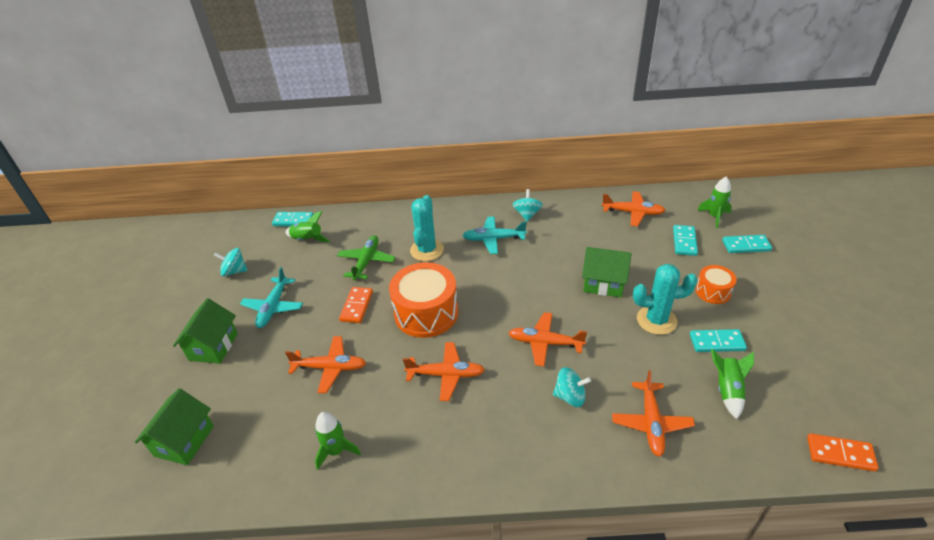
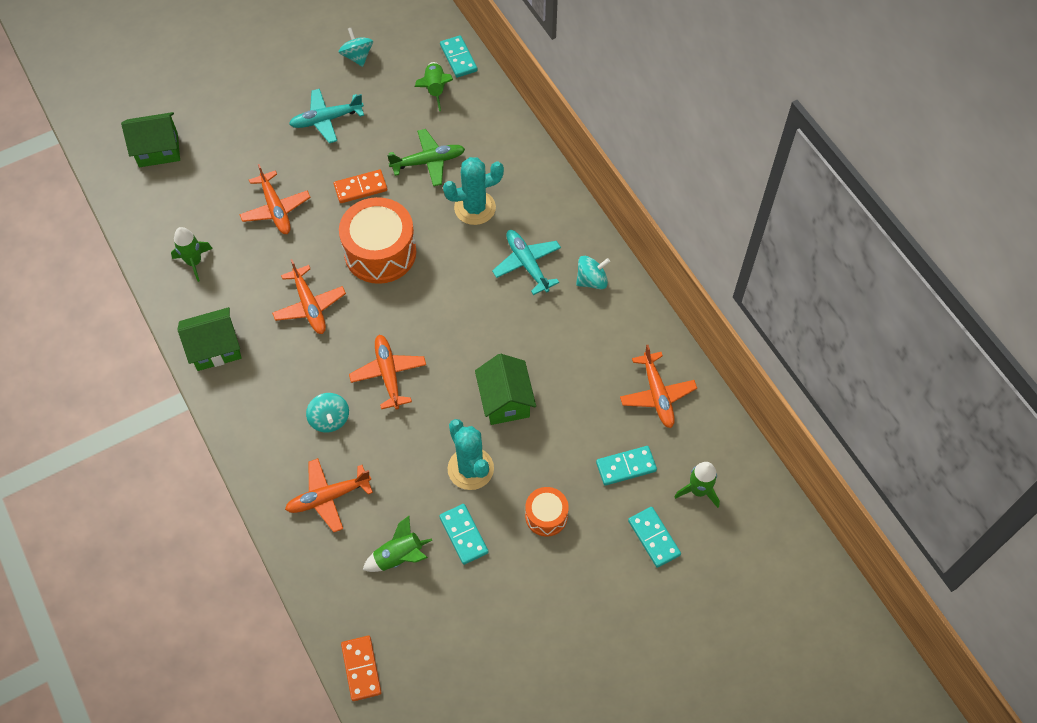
camera: 60 degrees right, 20 degrees up
(213, 347) = (258, 104): green house -> green house (215, 348)

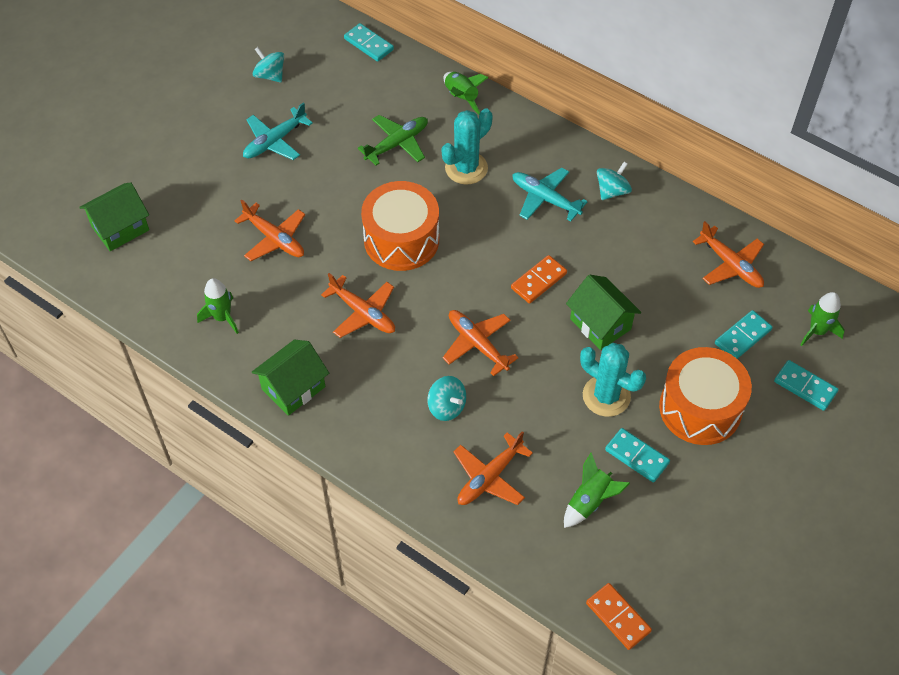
camera: 25 degrees left, 5 degrees down
(360, 188) = (346, 190): orange domino -> orange domino (539, 281)
(435, 89) = (363, 79): green rocket -> green rocket (461, 97)
(546, 516) = (700, 408): orange drum -> orange drum, size x1.89

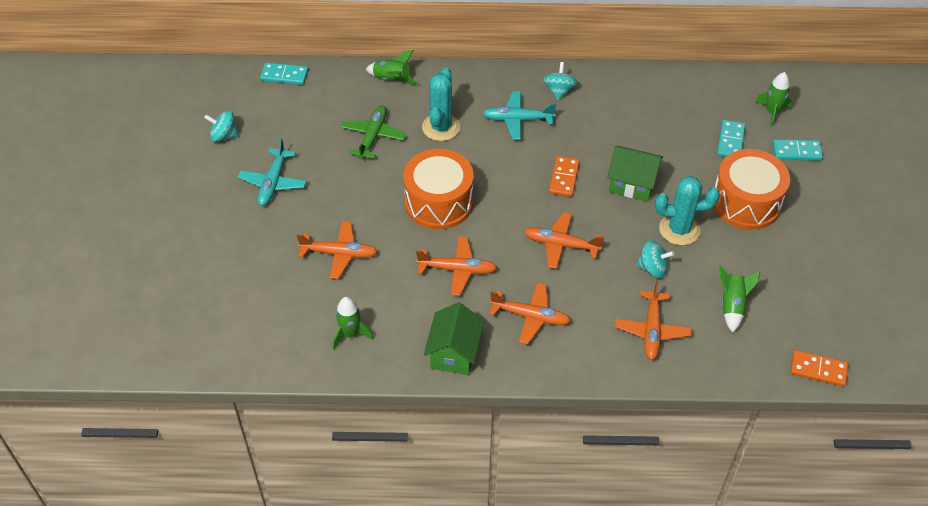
camera: 35 degrees left, 5 degrees down
(120, 228) = (202, 314): green house -> none
(446, 407) = (578, 300): turquoise spinning top -> turquoise spinning top (652, 268)
(637, 456) = (735, 257): turquoise domino -> none
(730, 265) = (681, 99): orange plane -> orange plane (530, 316)

